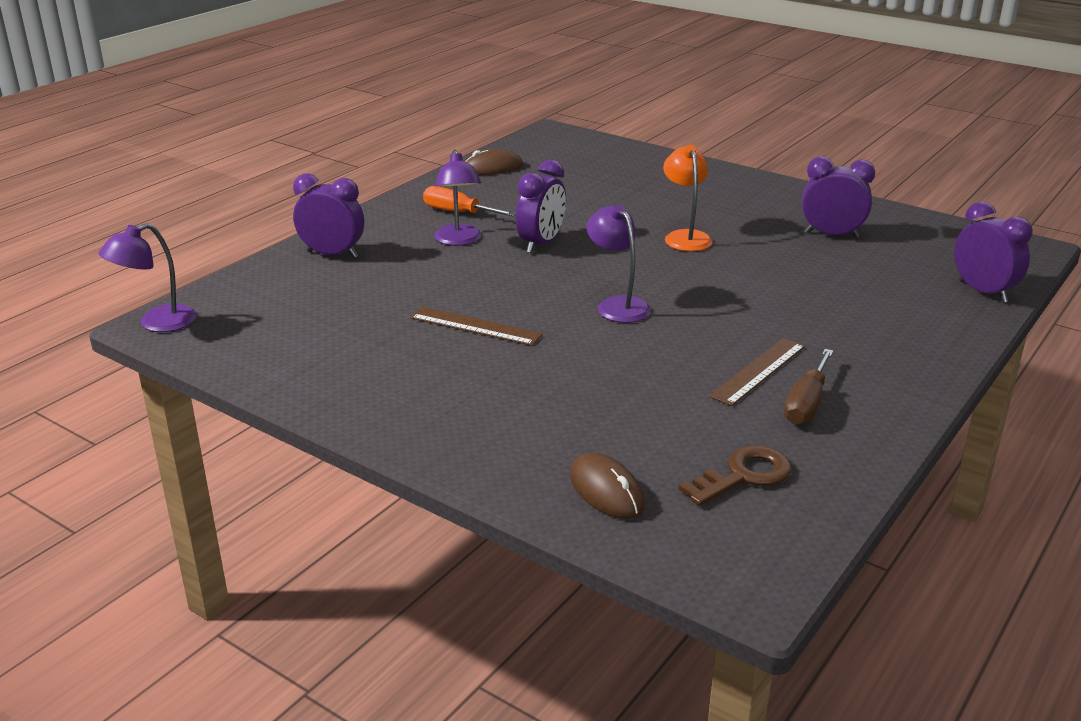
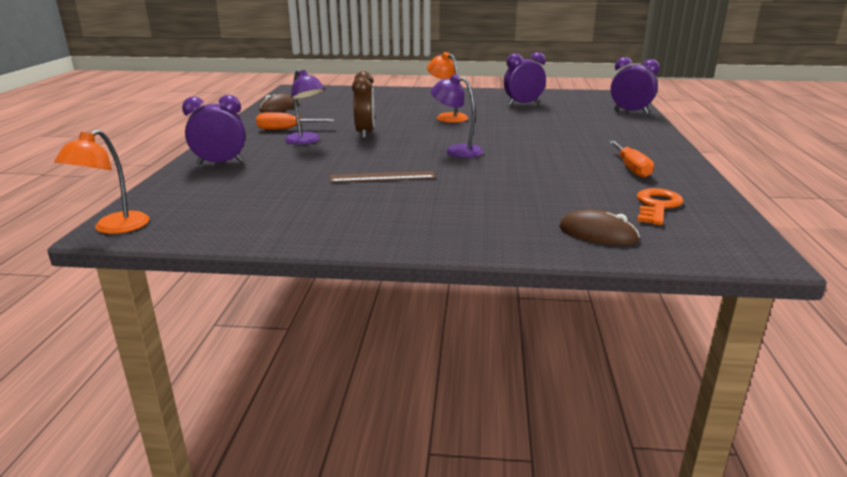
camera: 30 degrees left, 5 degrees down
(157, 323) = (114, 228): purple lamp -> orange lamp
(541, 244) = (365, 133): purple clock -> brown clock
(743, 475) = (657, 206): brown key -> orange key
(758, 371) = (582, 161): brown ruler -> none
(806, 404) = (631, 168): brown screwdriver -> orange screwdriver

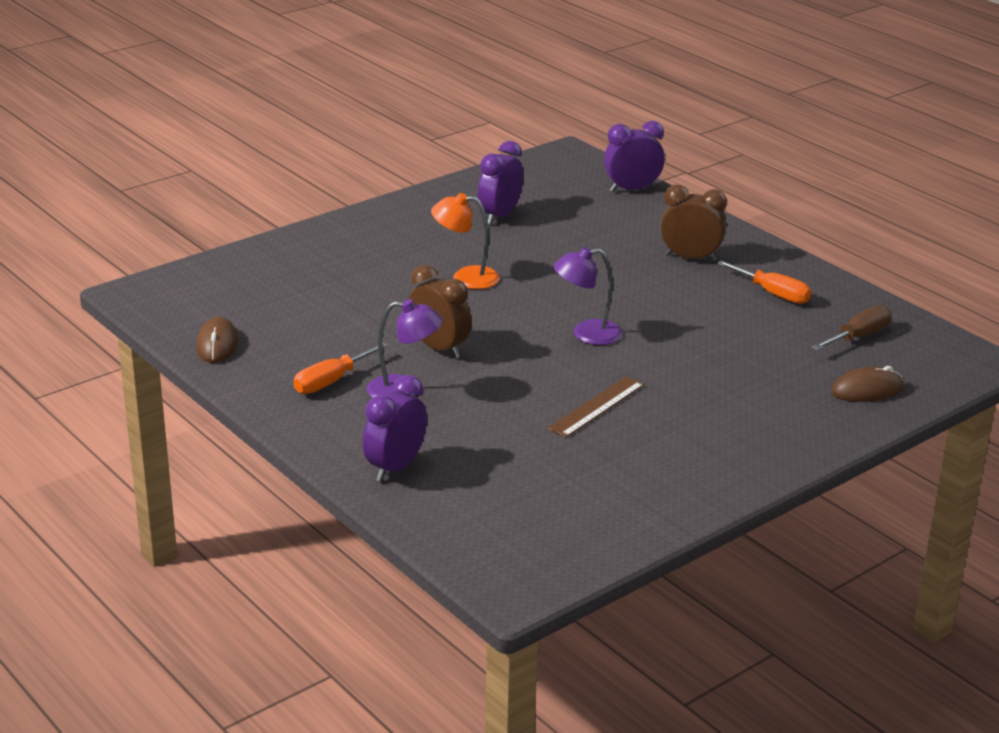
camera: 45 degrees left, 5 degrees up
(114, 228) = (510, 588): orange lamp -> none
(605, 141) = (690, 258): none -> brown clock
(657, 206) = (858, 337): orange key -> brown screwdriver

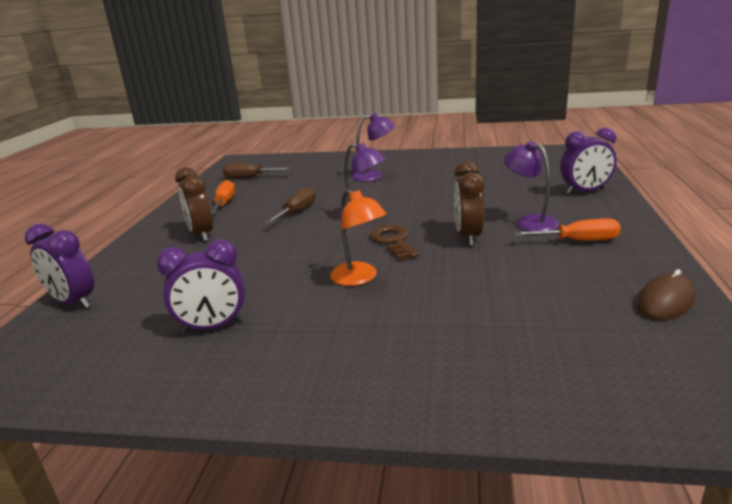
camera: 130 degrees left, 5 degrees down
(500, 318) = (393, 241): none -> brown key
(596, 406) = (429, 186): brown ruler -> none
(665, 313) = (297, 212): none -> brown screwdriver
(705, 400) = (374, 176): none -> purple lamp
(867, 390) = (302, 163): brown mouse -> none

